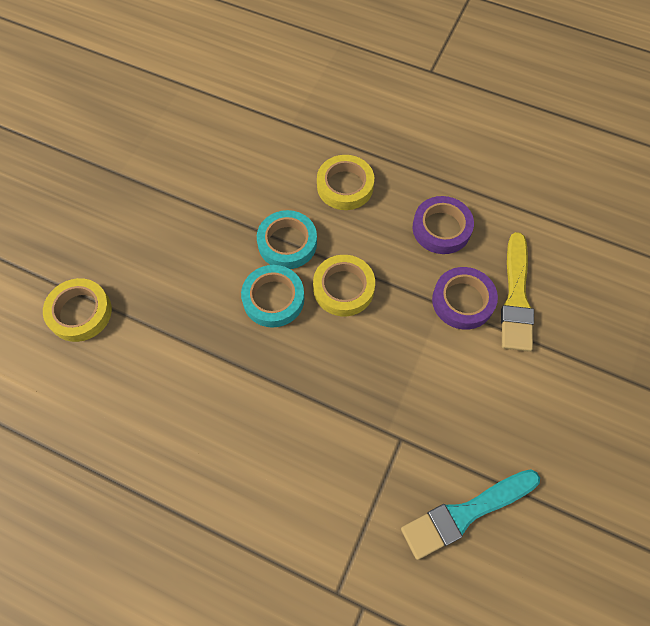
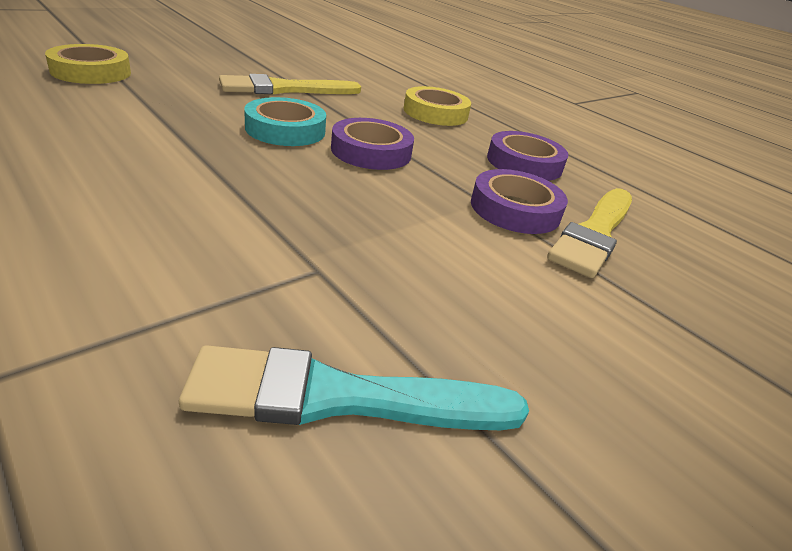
camera: 20 degrees right, 30 degrees down
(221, 230) = (285, 89): none -> yellow brush
(287, 243) = (341, 114): turquoise tape -> none
(343, 288) = (371, 151): yellow tape -> purple tape

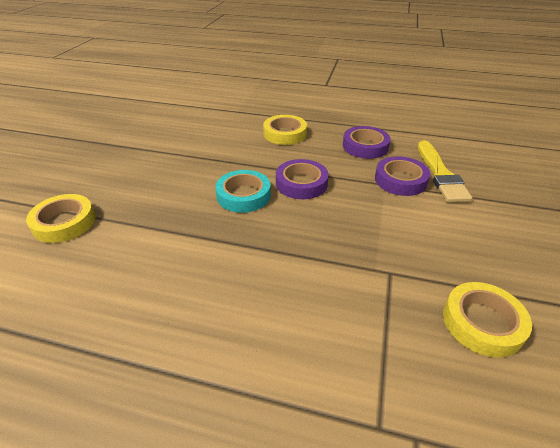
camera: 30 degrees left, 5 degrees up
(285, 89) = (192, 163): yellow brush -> none
(341, 397) = (482, 323): turquoise brush -> yellow tape

